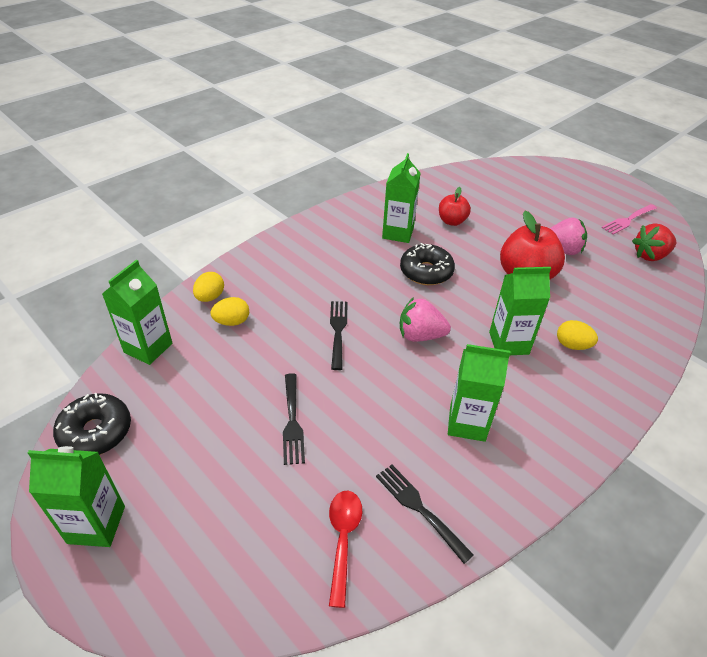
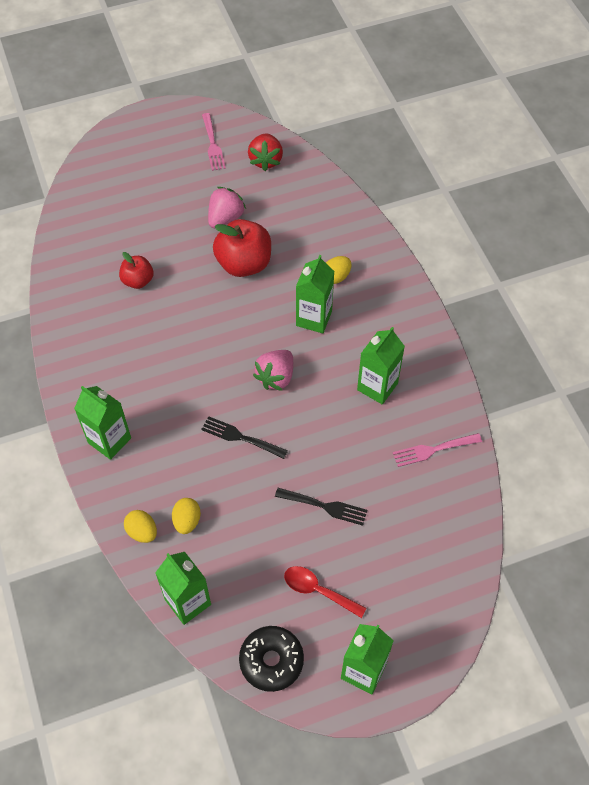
camera: 65 degrees left, 15 degrees up
(343, 539) = (438, 506): red spoon -> red spoon (318, 590)
(398, 233) = (130, 334): green carton -> green carton (109, 440)
(420, 509) = (433, 450): black fork -> pink fork
(426, 272) = (199, 336): black donut -> none

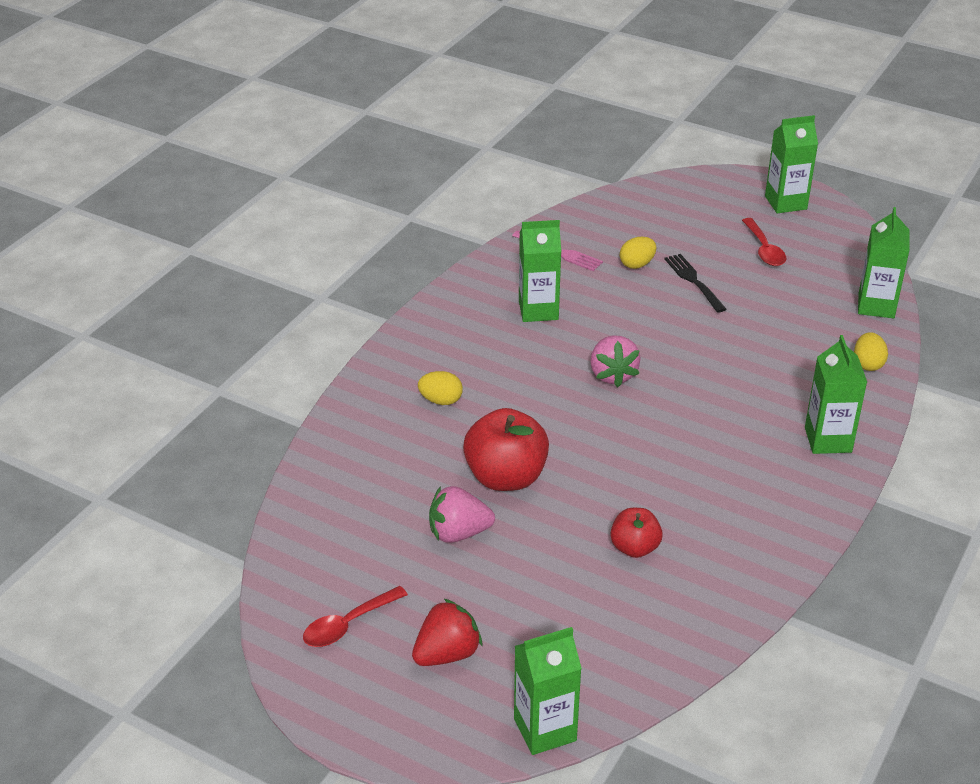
camera: 130 degrees left, 20 degrees down
(187, 521) = (820, 345): yellow egg -> yellow egg (637, 264)
(212, 144) = (348, 624): pink fork -> red spoon
(241, 437) = (702, 360): black fork -> none
(266, 160) = (324, 555): red strawberry -> red strawberry (447, 654)
(271, 661) = (847, 244): black donut -> none
(276, 377) = (612, 375): pink strawberry -> pink strawberry turned 90 degrees clockwise
(314, 318) = (513, 388): green carton -> green carton (545, 729)

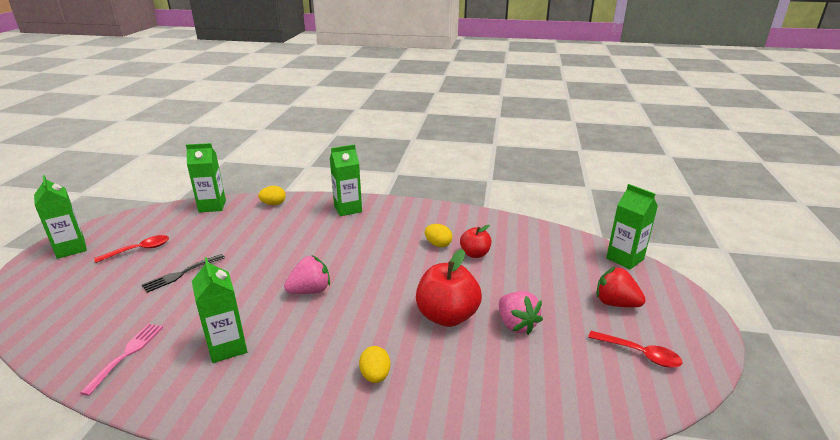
camera: 110 degrees left, 10 degrees down
(637, 264) = (154, 305): yellow egg -> yellow egg (438, 244)

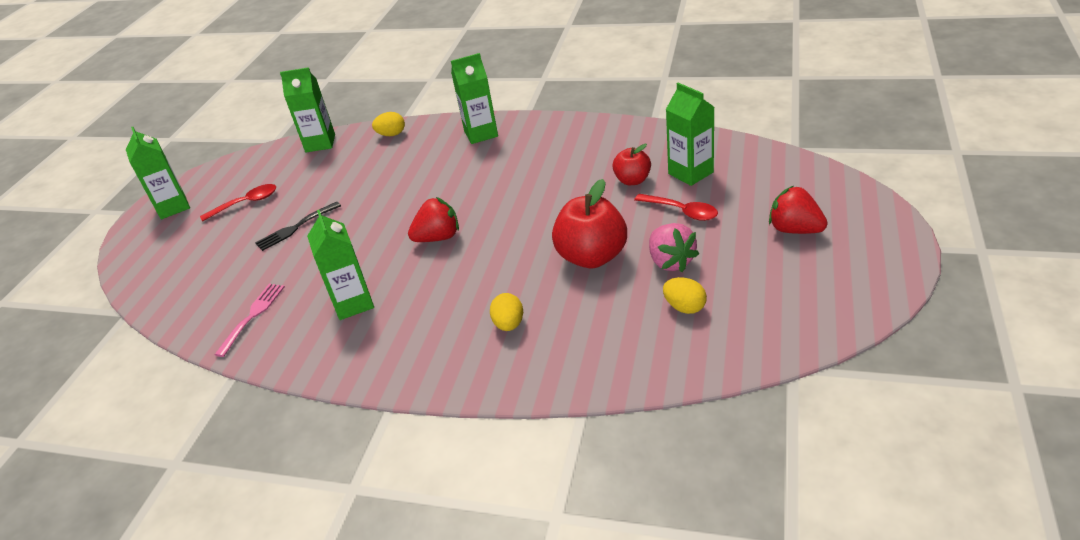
camera: 10 degrees right, 10 degrees up
(310, 291) = (438, 237): pink strawberry -> red strawberry
(438, 244) = (588, 171): yellow egg -> yellow egg (684, 307)
(624, 259) = (820, 173): green carton -> green carton (690, 173)
(640, 354) = (809, 286): red spoon -> red spoon (682, 211)

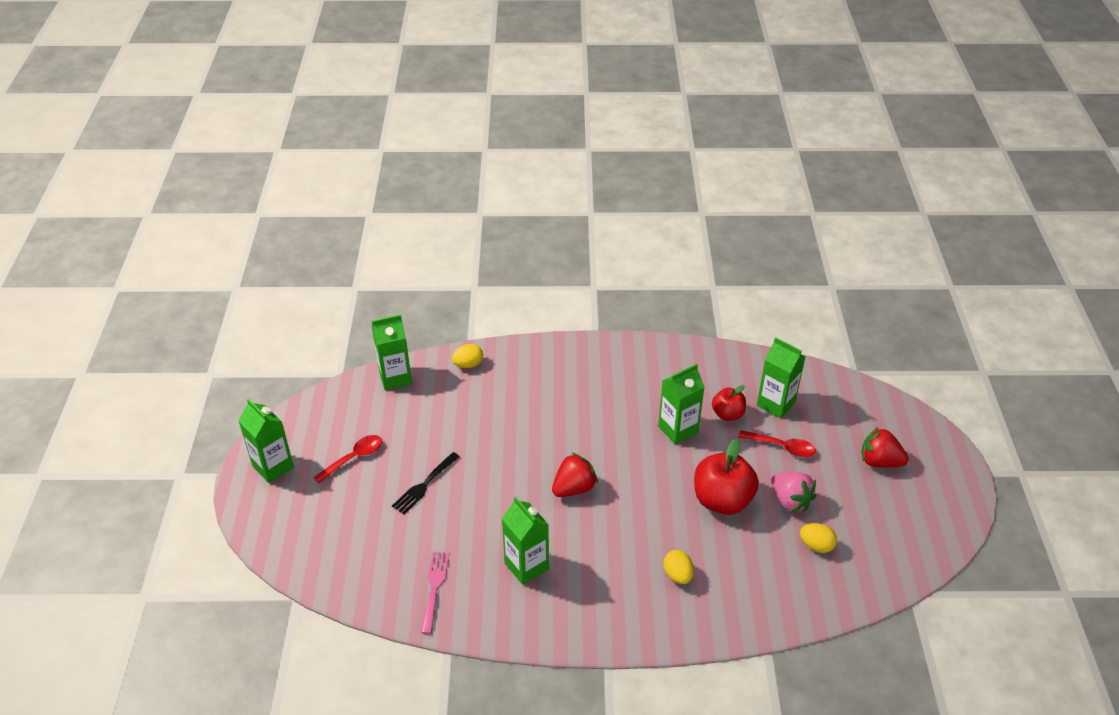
camera: 20 degrees left, 5 degrees up
(481, 134) = (561, 362): green carton -> green carton (678, 429)

